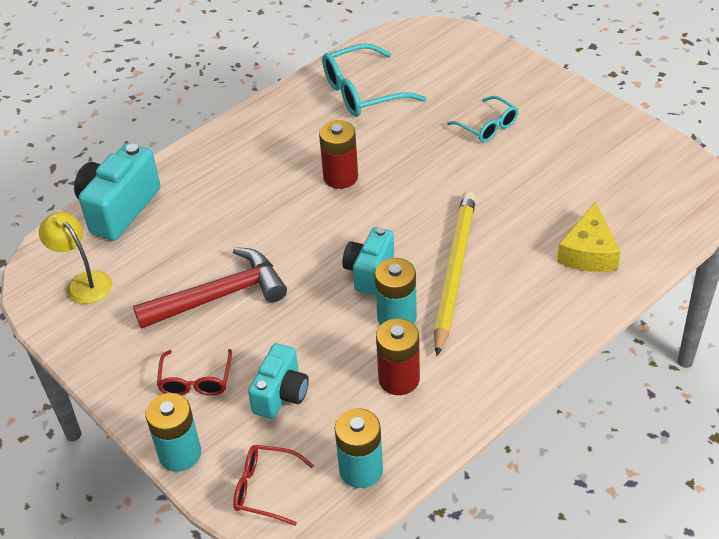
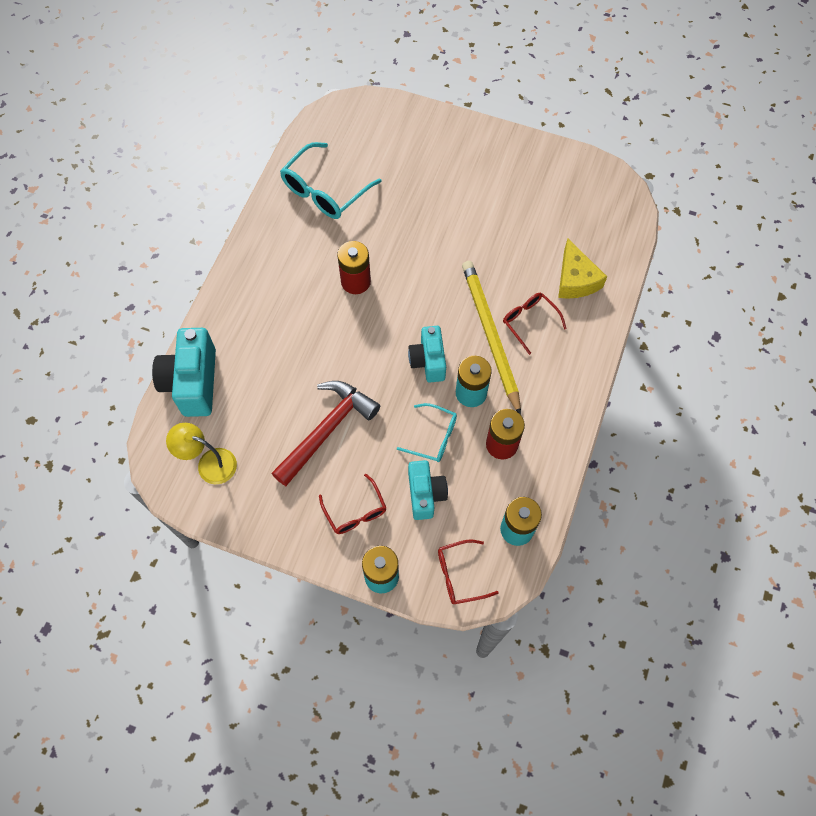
camera: 30 degrees left, 20 degrees up
(488, 126) = (442, 190): turquoise glasses -> turquoise glasses (434, 437)
(508, 274) = (529, 321): none -> red glasses

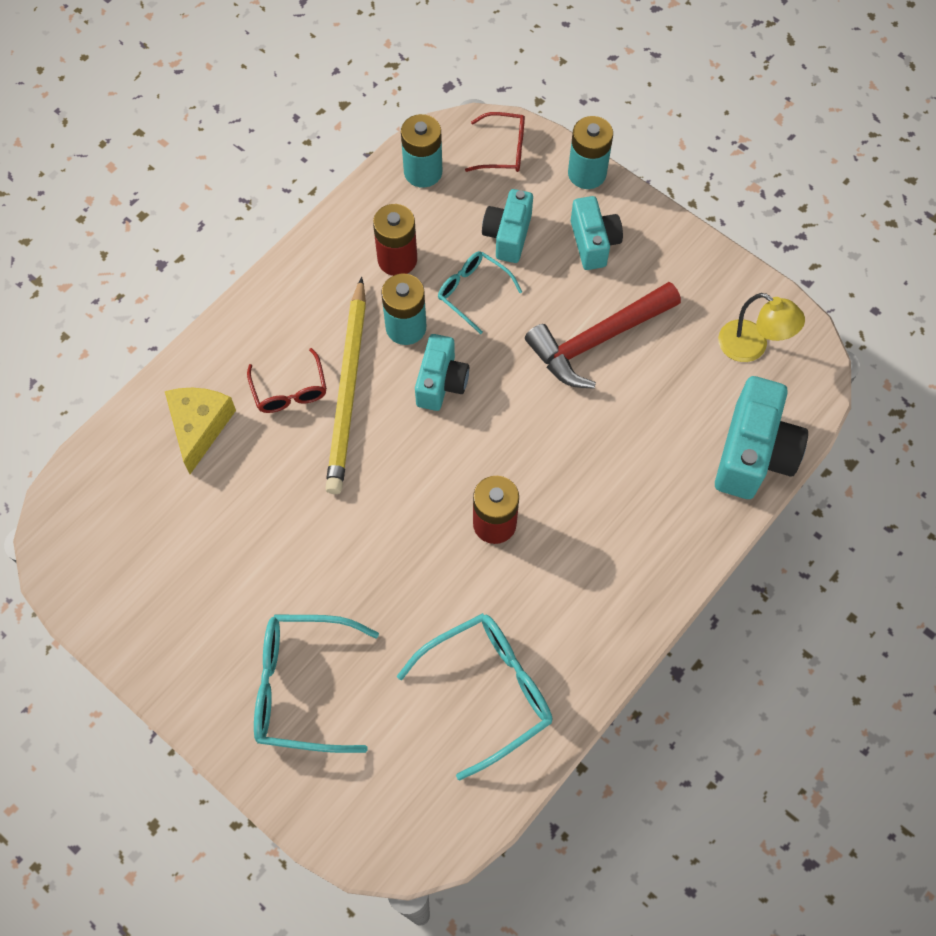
camera: 160 degrees left, 0 degrees up
(355, 511) = (593, 243): red glasses -> turquoise camera
(433, 161) = (301, 687): none -> turquoise glasses

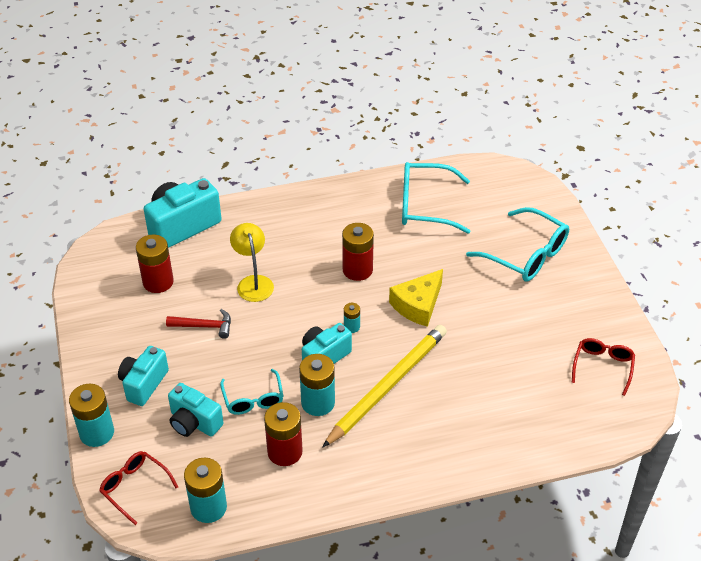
camera: 145 degrees left, 20 degrees down
(199, 426) = (505, 418): yellow cheese -> yellow cheese (418, 305)
(290, 391) = (428, 407): red glasses -> red glasses (602, 366)
(440, 439) = (351, 327): none -> turquoise battery
(508, 235) = (194, 422): turquoise camera -> turquoise camera turned 75 degrees clockwise
(597, 340) = (204, 326): red hammer -> red hammer, size x0.53
(700, 362) = (158, 282): none -> red battery
(751, 347) = (120, 273): yellow lamp -> yellow lamp (253, 282)

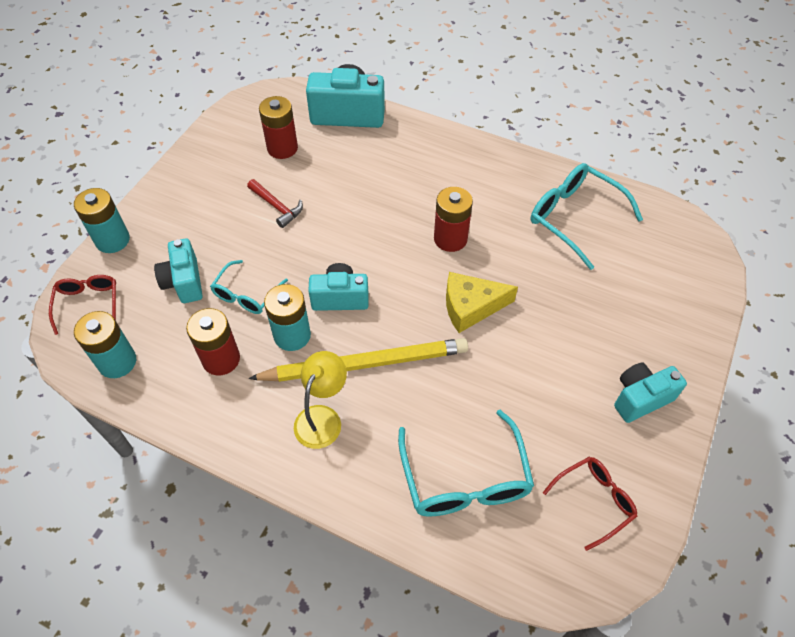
camera: 40 degrees right, 10 degrees up
(144, 384) = (184, 224): turquoise camera -> turquoise camera (640, 398)
(253, 282) = (352, 194): yellow lamp -> yellow lamp (322, 417)
(351, 327) = (391, 287): turquoise battery -> none
(526, 255) = (629, 328): turquoise glasses -> turquoise glasses (465, 479)

